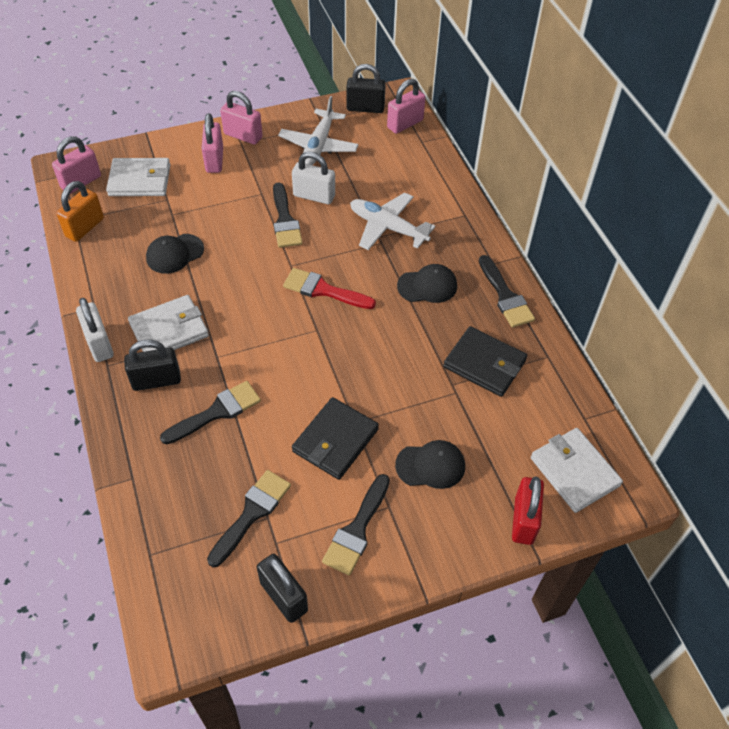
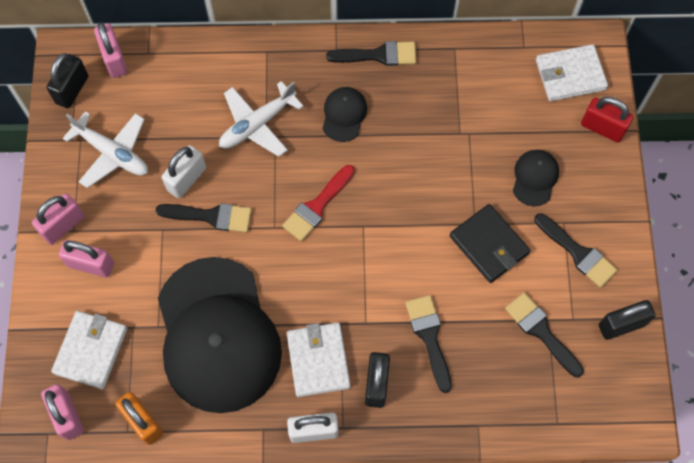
camera: 70 degrees left, 15 degrees up
(174, 254) = (217, 335): black cap -> black cap, size x2.49
(484, 364) = (446, 100): black wallet -> none

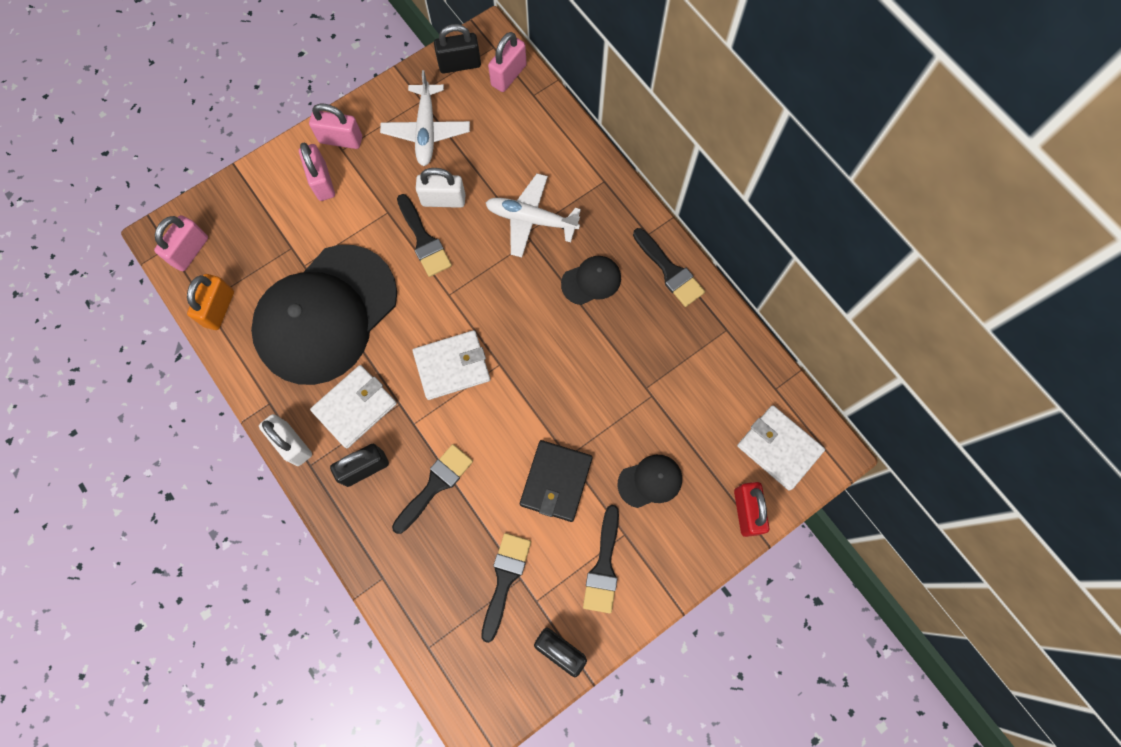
camera: 55 degrees right, 5 degrees up
(91, 350) = (252, 231): white wallet -> white wallet (452, 366)
(317, 206) = (491, 315): red brush -> none

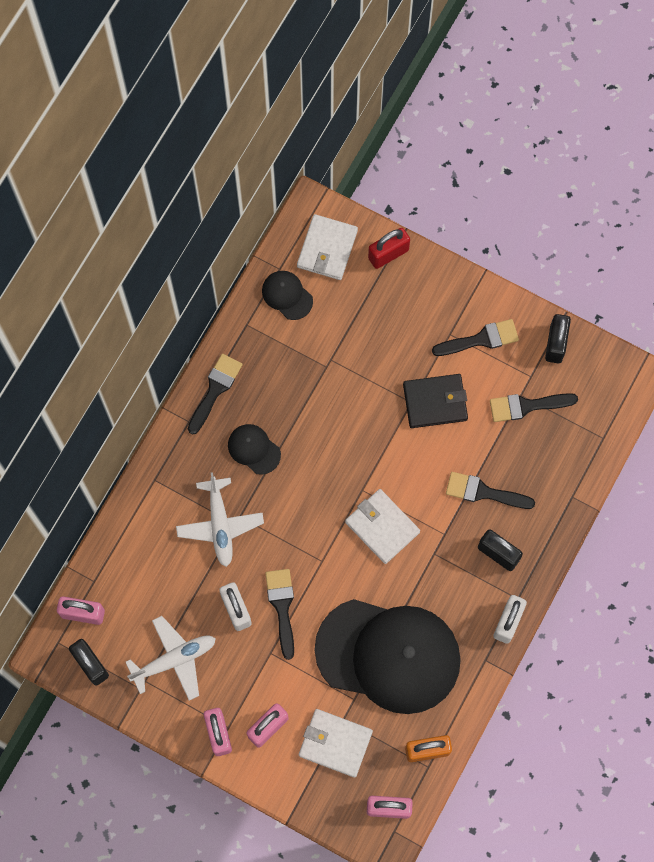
camera: 115 degrees left, 0 degrees up
(355, 407) = (454, 588): white wallet -> white wallet (335, 743)
(424, 240) = (282, 607): black brush -> black brush turned 45 degrees counterclockwise
(650, 481) = (400, 332): black cap -> black cap (287, 295)

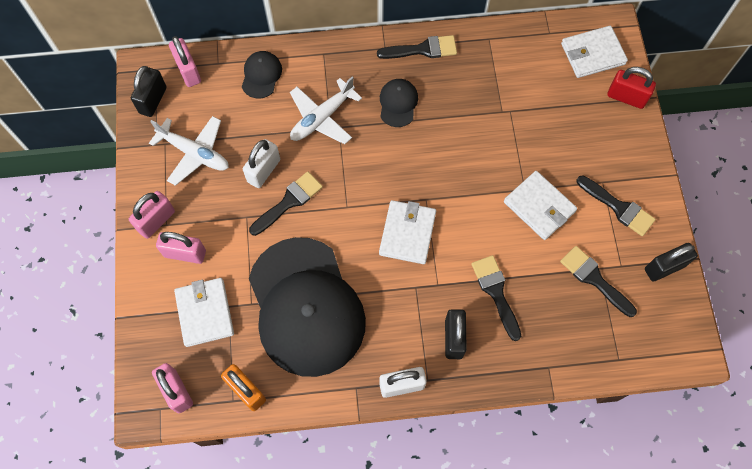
camera: 55 degrees right, 5 degrees down
(287, 295) = (534, 50): black cap -> black cap (261, 75)
(435, 402) = (539, 206): black wallet -> white wallet

